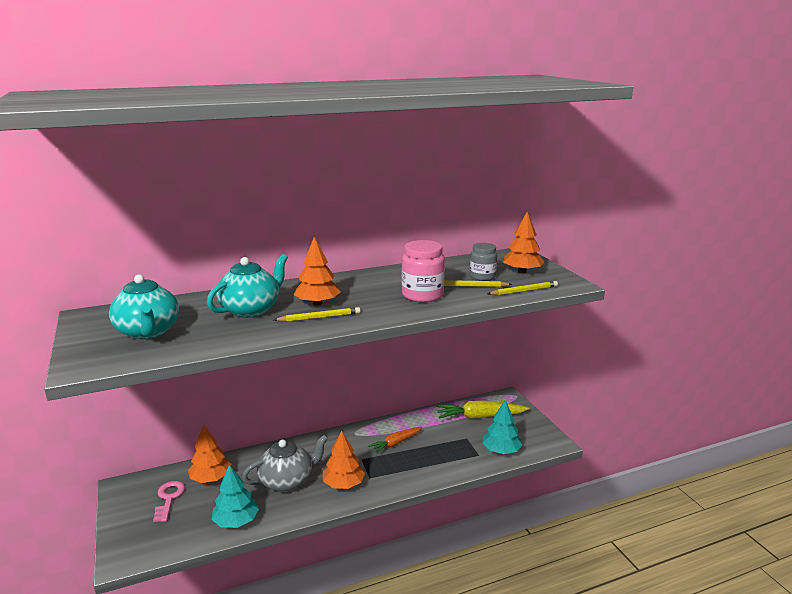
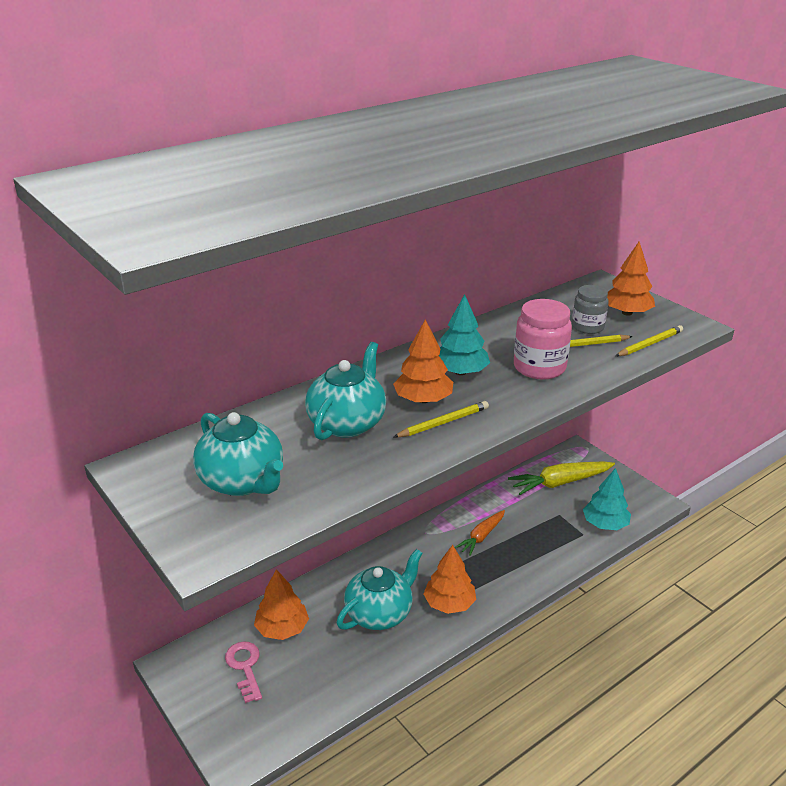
camera: 15 degrees left, 10 degrees up
(236, 521) = (348, 679): turquoise tree -> turquoise tree (460, 372)
(287, 481) = (380, 613): grey teapot -> turquoise teapot

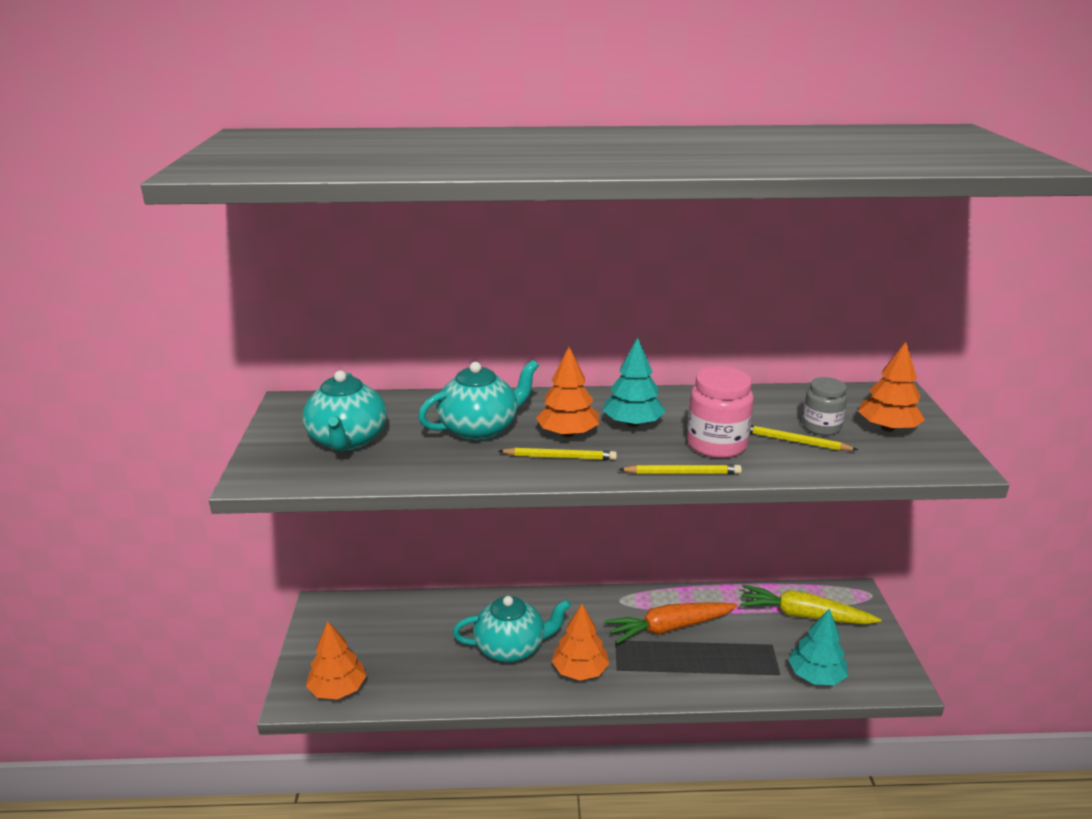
camera: 35 degrees right, 5 degrees down
(245, 667) = (368, 635): pink key -> none
(282, 628) = (423, 620): orange tree -> orange tree (338, 689)
(481, 536) = (669, 628): orange carrot -> orange carrot, size x1.59
(650, 344) = (873, 464): yellow pencil -> yellow pencil (682, 473)

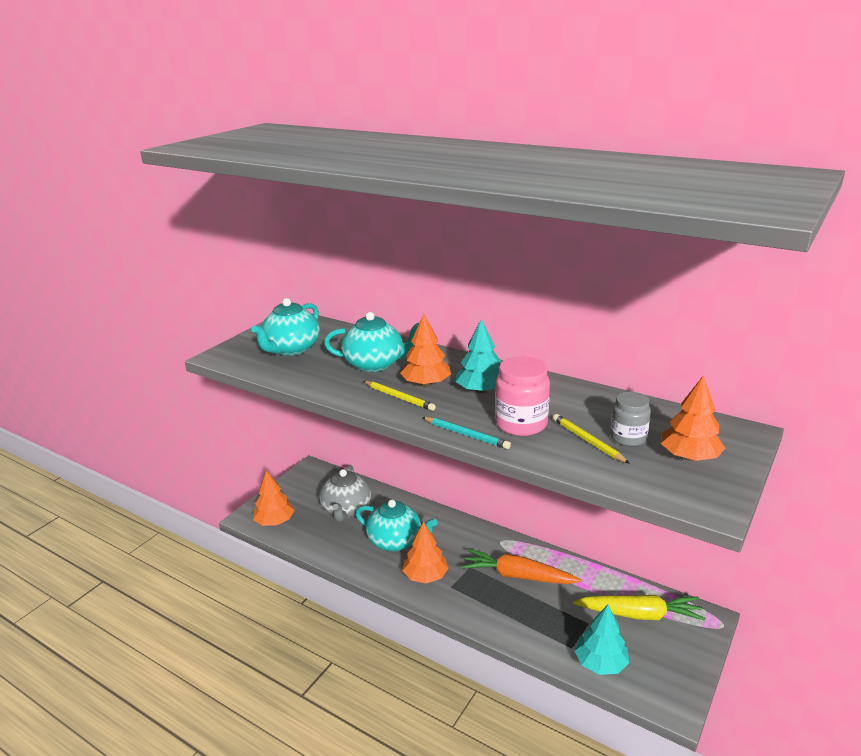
camera: 35 degrees right, 0 degrees up
(417, 637) = (346, 510): none -> grey teapot
(682, 473) = (466, 435): yellow pencil -> turquoise pencil
(804, 615) = (639, 614): yellow carrot -> yellow carrot turned 135 degrees clockwise

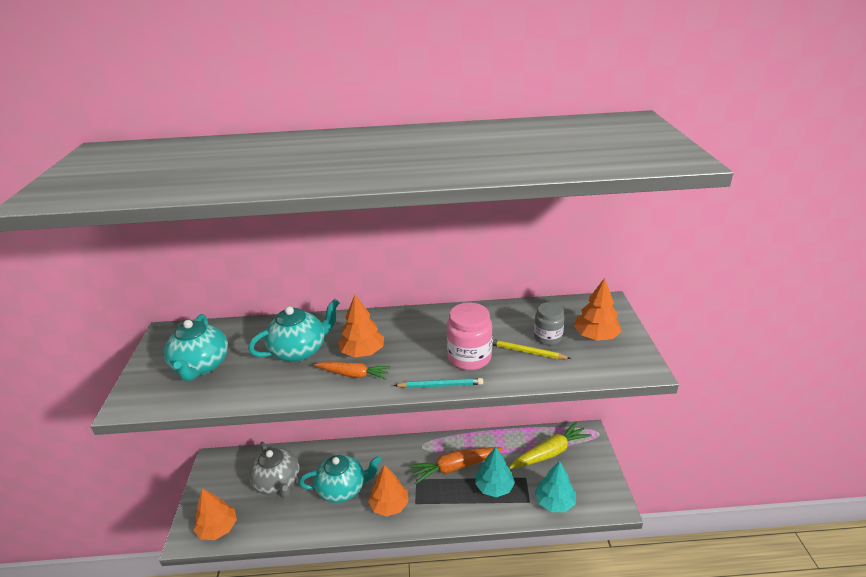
camera: 35 degrees left, 5 degrees up
(399, 398) = (353, 374): yellow pencil -> orange carrot
(480, 390) = (411, 340): turquoise tree -> turquoise tree (494, 487)

